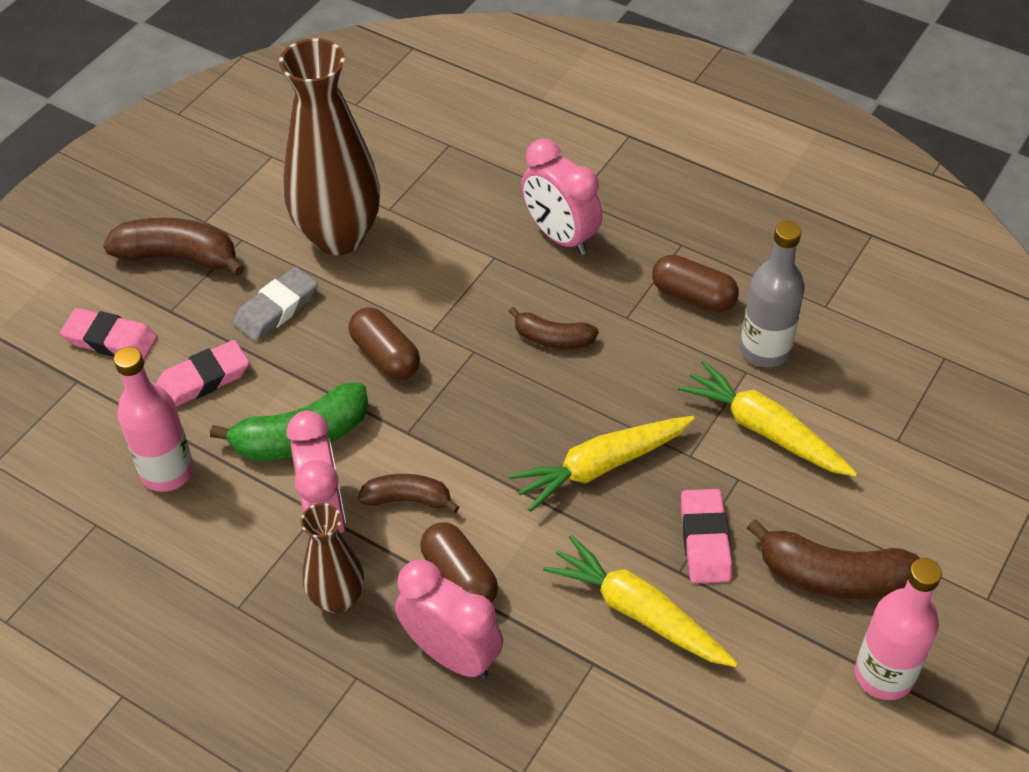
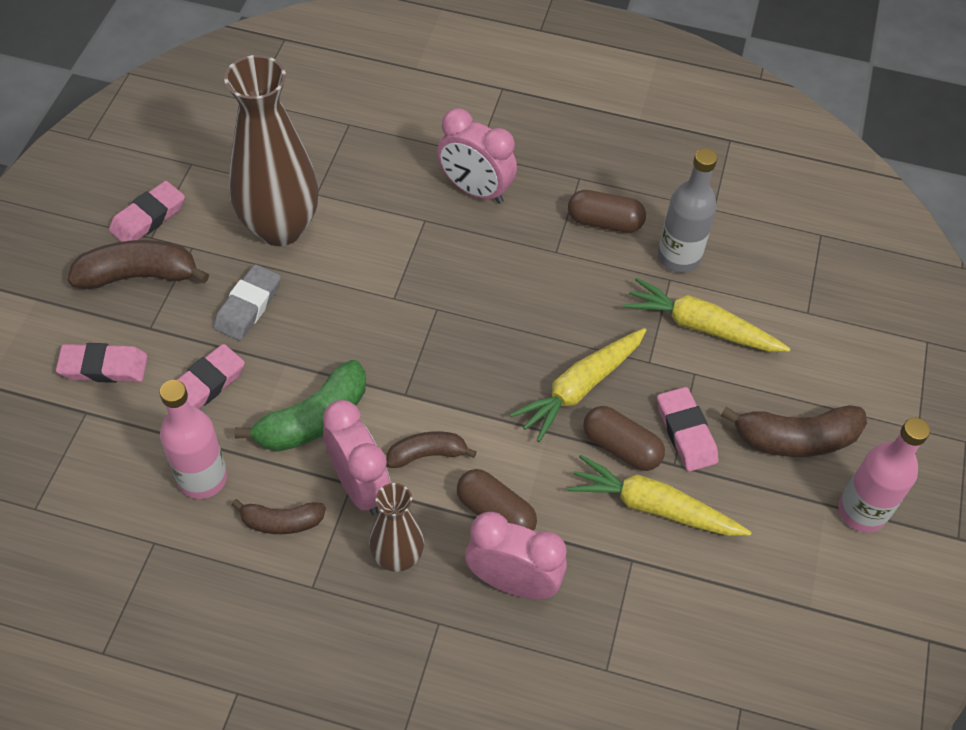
camera: 20 degrees left, 5 degrees up
(209, 201) = (148, 218): none -> pink eraser
(385, 356) = (361, 329): brown capsule -> brown capsule (621, 447)
(552, 338) = (500, 283): brown banana -> brown banana (281, 522)

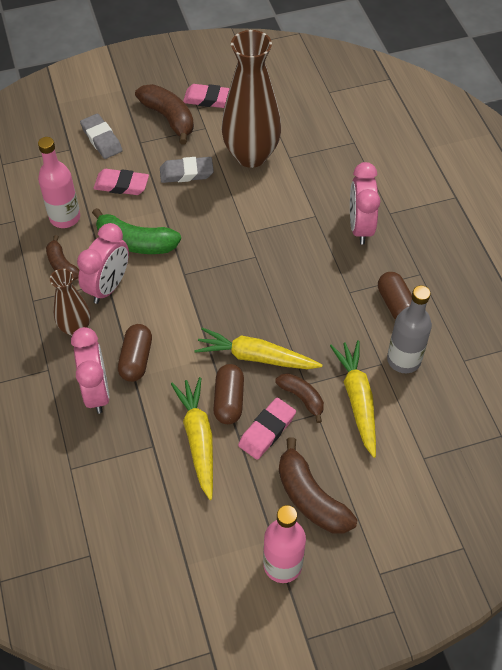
camera: 60 degrees right, 0 degrees up
(104, 367) = (101, 139): pink eraser -> grey eraser
(427, 454) = (151, 306): brown banana -> brown banana (302, 398)

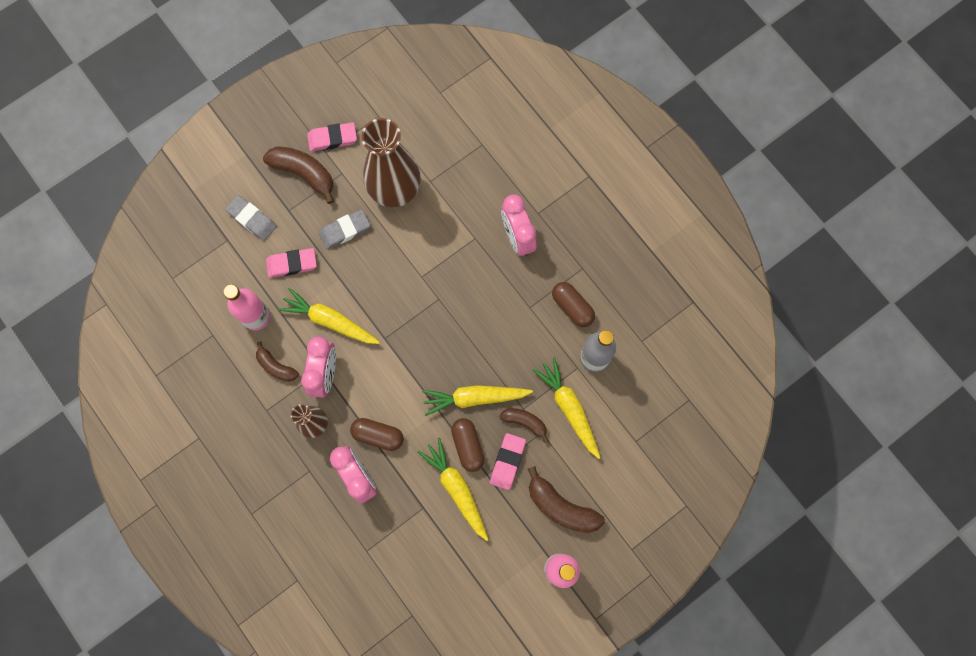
camera: 20 degrees left, 20 degrees up
(135, 242) = (330, 321): green banana -> yellow carrot
(136, 359) = (378, 435): brown capsule -> brown capsule turned 60 degrees counterclockwise

